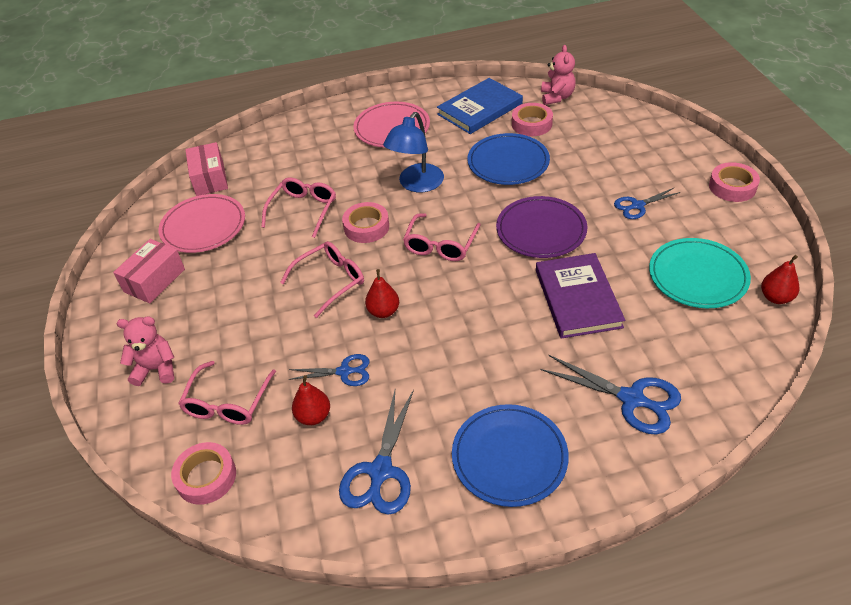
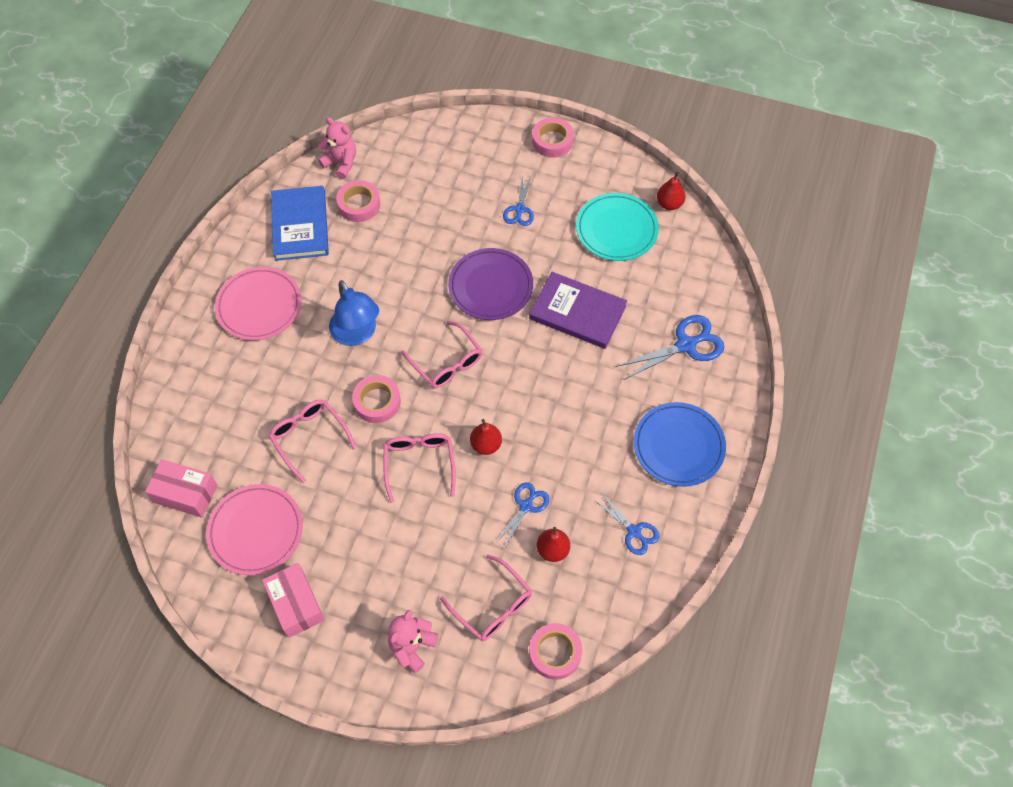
camera: 60 degrees left, 15 degrees up
(380, 472) = (634, 532): blue scissors -> blue scissors, size x0.62
(508, 162) = (392, 254): blue plate -> none

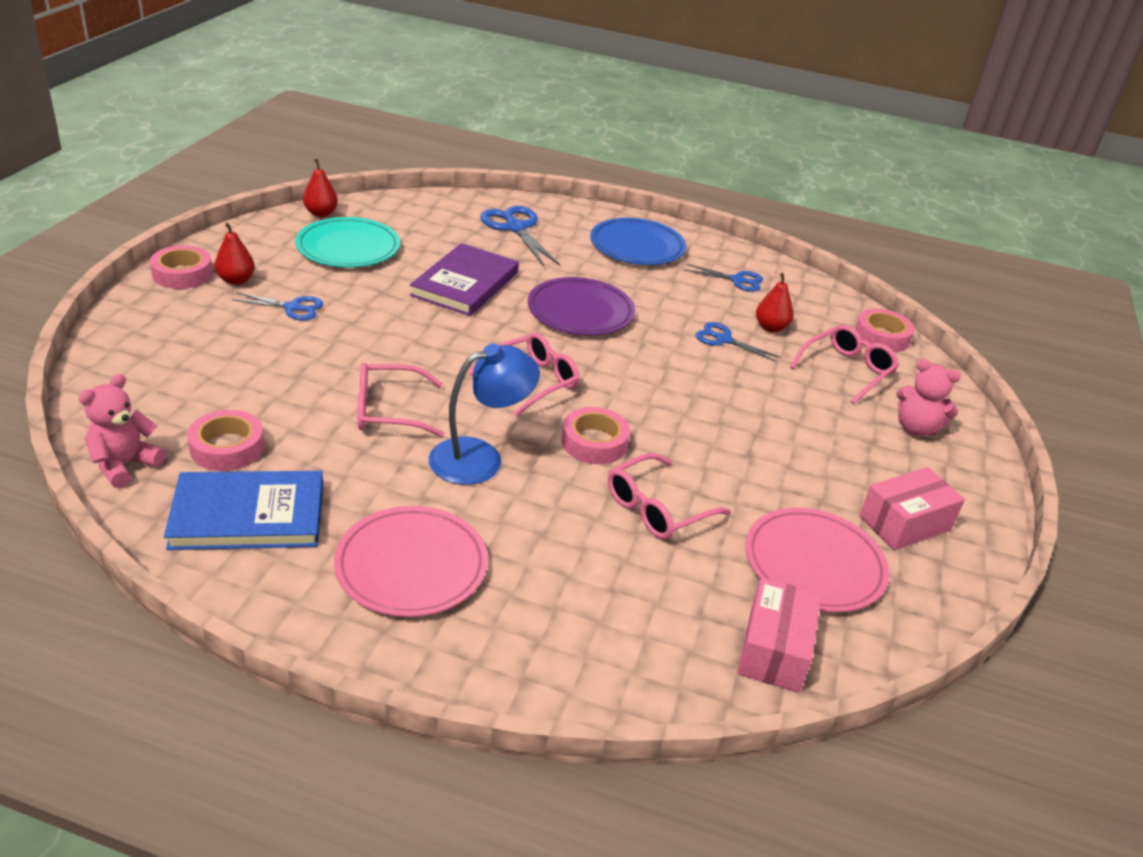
camera: 95 degrees left, 25 degrees down
(419, 464) = (683, 411): pink glasses -> pink glasses (388, 411)
(486, 445) = (650, 360): red pear -> red pear (236, 280)
(490, 286) = (415, 339): purple plate -> purple plate (580, 311)
(634, 532) = (737, 280): blue scissors -> blue scissors turned 60 degrees clockwise

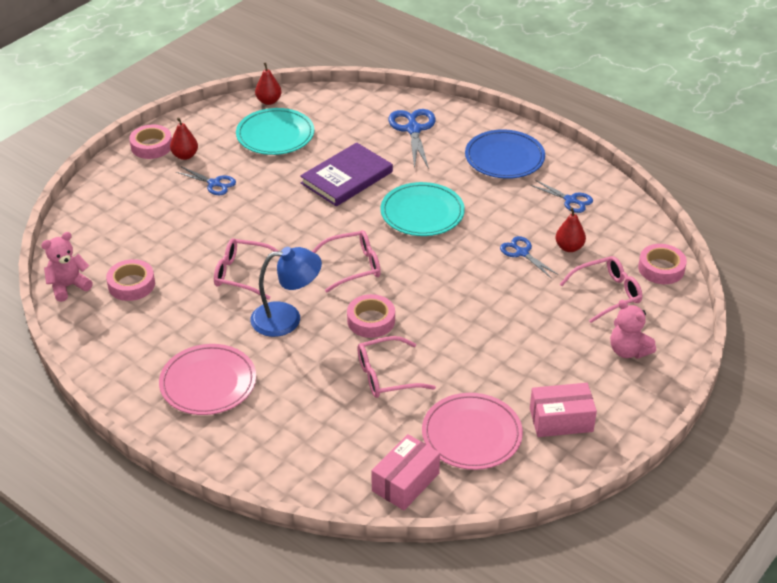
camera: 25 degrees right, 5 degrees up
(248, 515) = (126, 332): blue book -> none
(580, 311) = (422, 213): purple plate -> turquoise plate

